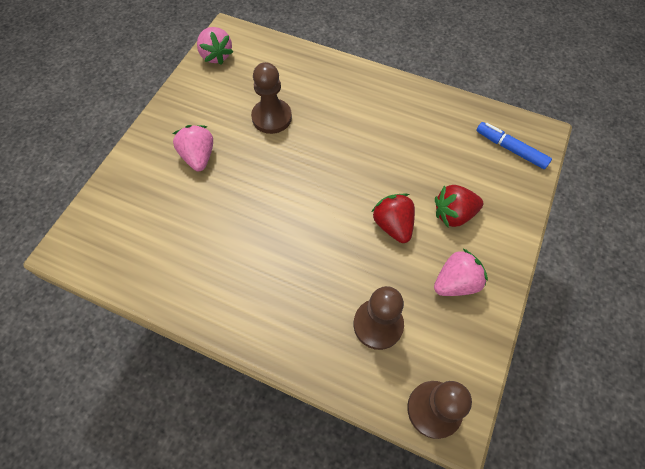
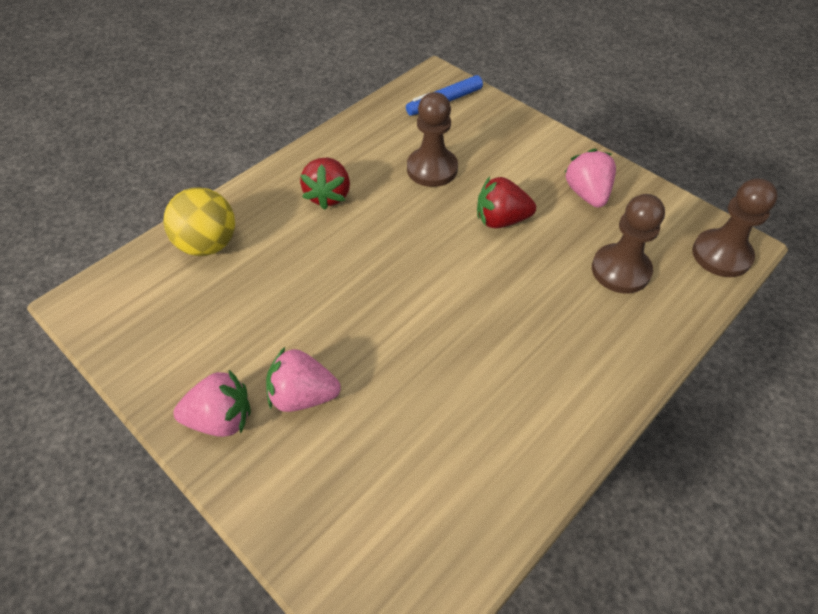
camera: 70 degrees left, 10 degrees down
(216, 55) = (119, 328): pink strawberry -> pink strawberry (221, 419)
(272, 117) = (282, 290): brown pawn -> brown pawn (432, 169)
(292, 67) = (208, 244): none -> yellow ball
(453, 214) = (506, 168): red strawberry -> red strawberry (328, 195)

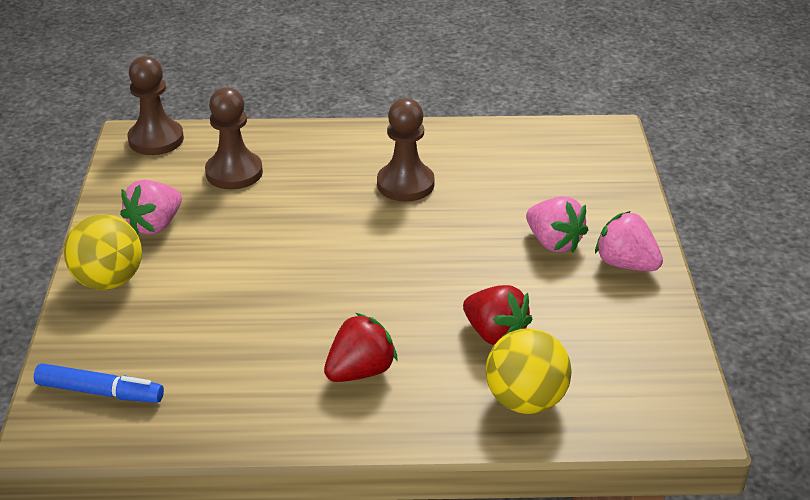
camera: 135 degrees left, 15 degrees down
(432, 169) = (233, 330): brown pawn -> brown pawn (405, 184)
(501, 220) = (252, 252): red strawberry -> red strawberry (495, 334)
(543, 147) = (109, 280): none -> yellow ball

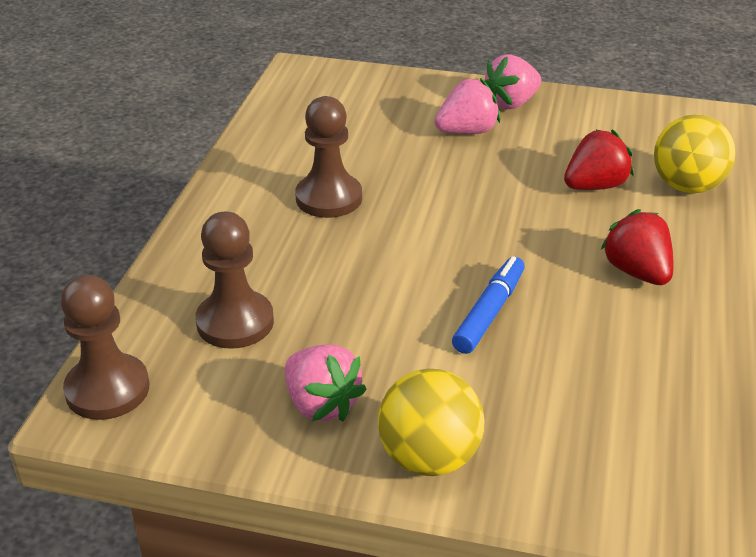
camera: 75 degrees left, 0 degrees up
(100, 392) = (650, 476): blue marker -> blue marker (489, 312)

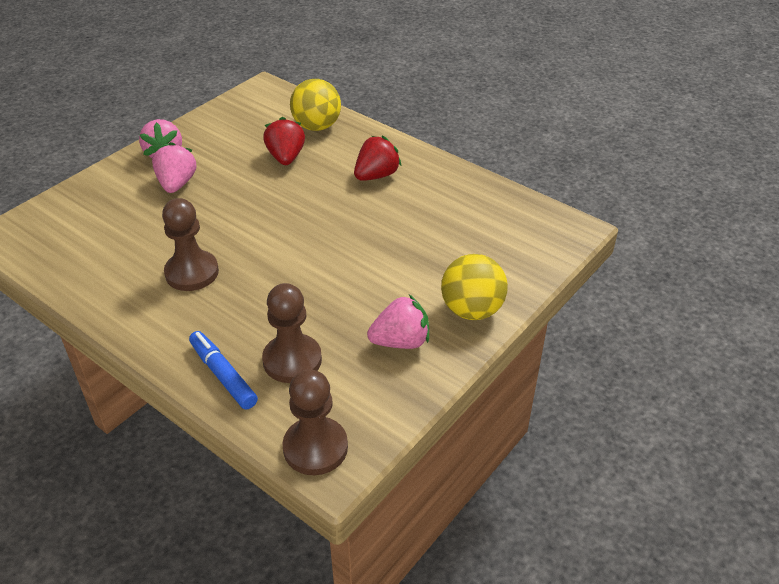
camera: 65 degrees left, 5 degrees up
(489, 312) = (368, 243): blue marker -> blue marker (223, 375)
(637, 272) = (376, 175): red strawberry -> red strawberry turned 135 degrees clockwise

